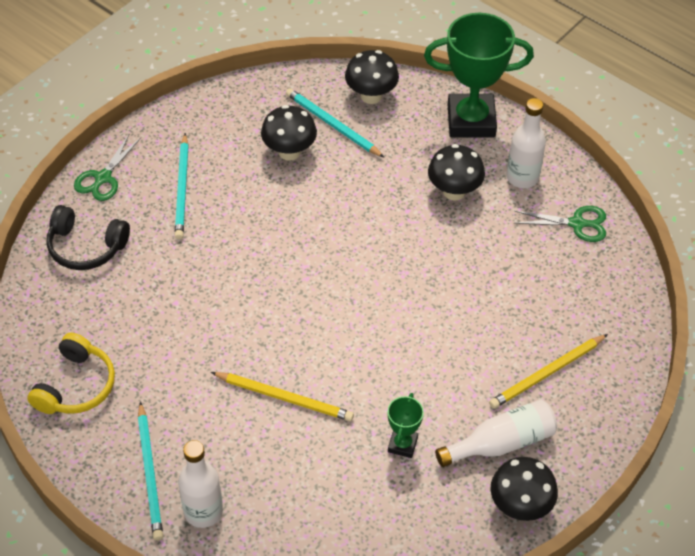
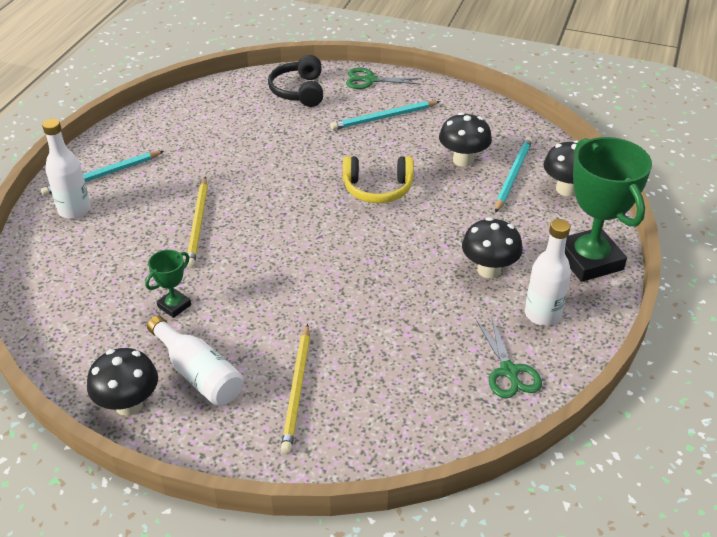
camera: 70 degrees right, 10 degrees down
(76, 386) = (169, 122): yellow headphones -> yellow headphones (378, 189)
(402, 444) = (174, 306): green trophy -> green trophy turned 45 degrees counterclockwise
(547, 373) = (297, 390): yellow pencil -> yellow pencil turned 120 degrees counterclockwise

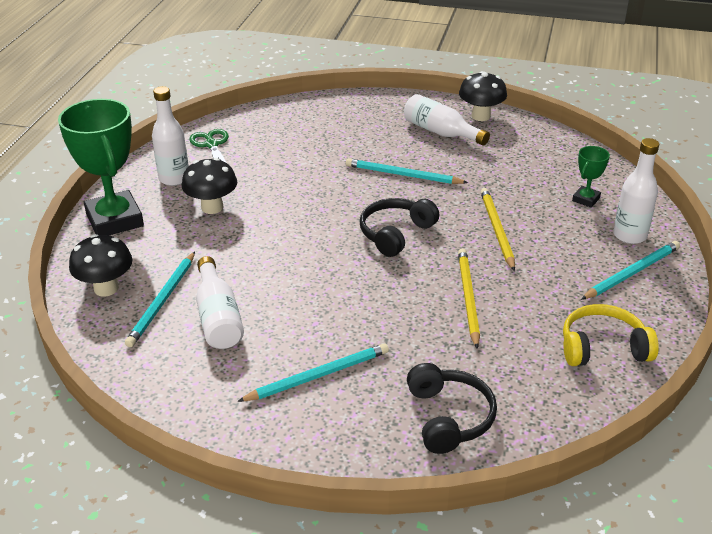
camera: 175 degrees right, 5 degrees down
(174, 306) = (482, 168): green trophy -> green trophy (586, 199)
(271, 301) = (402, 175): none -> turquoise pencil
(297, 390) = (367, 128): yellow pencil -> yellow pencil (468, 298)
(299, 226) = (395, 234): none -> black headphones
(370, 80) = (344, 448): green scissors -> none
(378, 189) = (319, 276): yellow headphones -> yellow headphones (602, 347)
(463, 160) = (218, 317): black mushroom -> white bottle

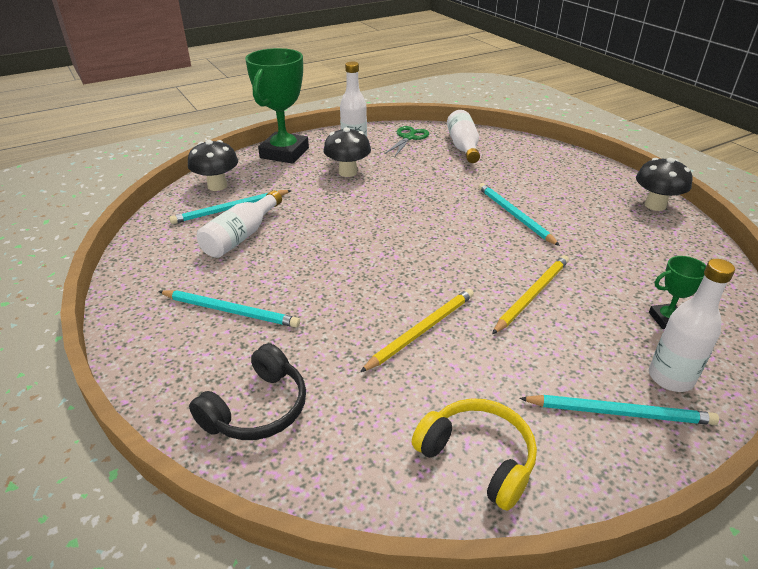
camera: 45 degrees right, 0 degrees up
(395, 234) = (441, 251): black headphones -> none
(441, 132) = (596, 201): white bottle -> white bottle (463, 147)

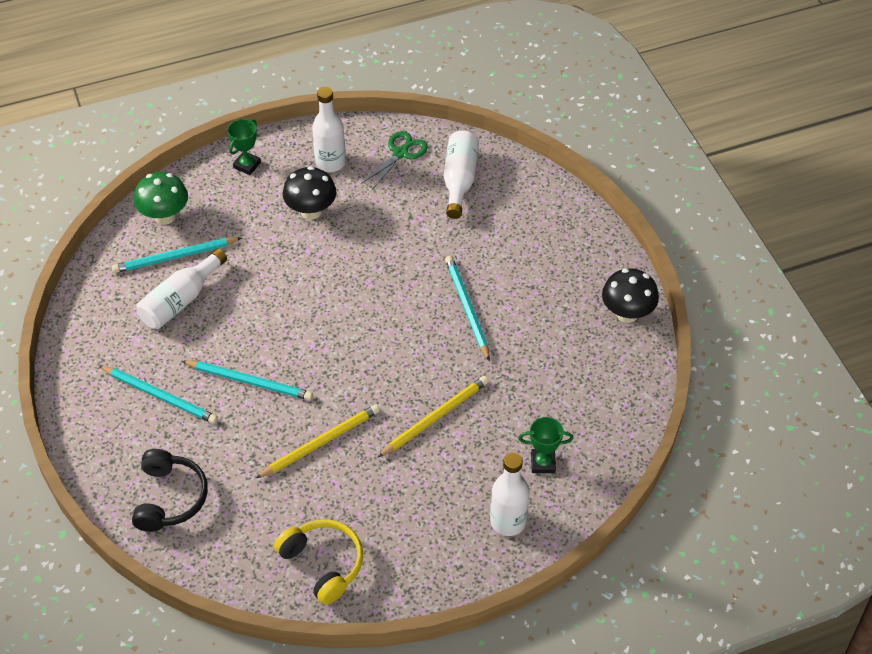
camera: 10 degrees right, 15 degrees up
(217, 186) = (165, 216): black mushroom -> green mushroom
(257, 408) = (170, 498): black headphones -> black headphones turned 45 degrees counterclockwise
(284, 153) = (247, 165): green trophy -> green trophy, size x0.46
(619, 413) = (448, 545): turquoise pencil -> turquoise pencil (250, 382)

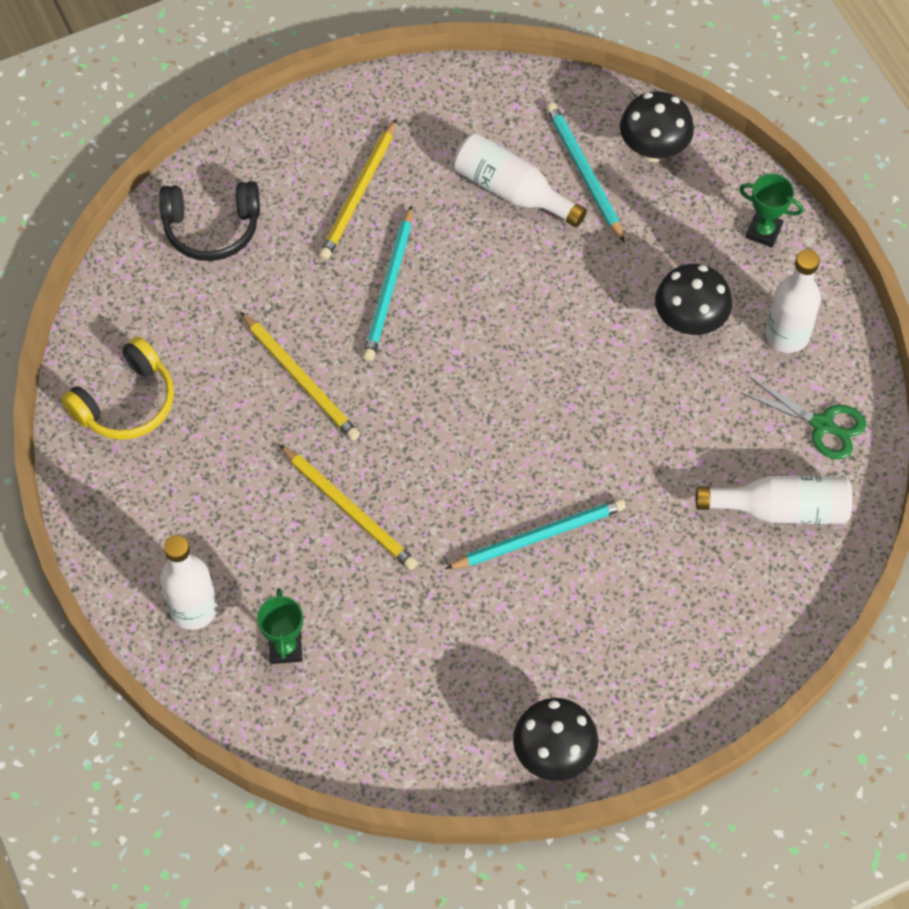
camera: 85 degrees right, 10 degrees up
(160, 396) = (359, 193): turquoise pencil -> yellow pencil
(165, 216) = (653, 149): green mushroom -> black mushroom

